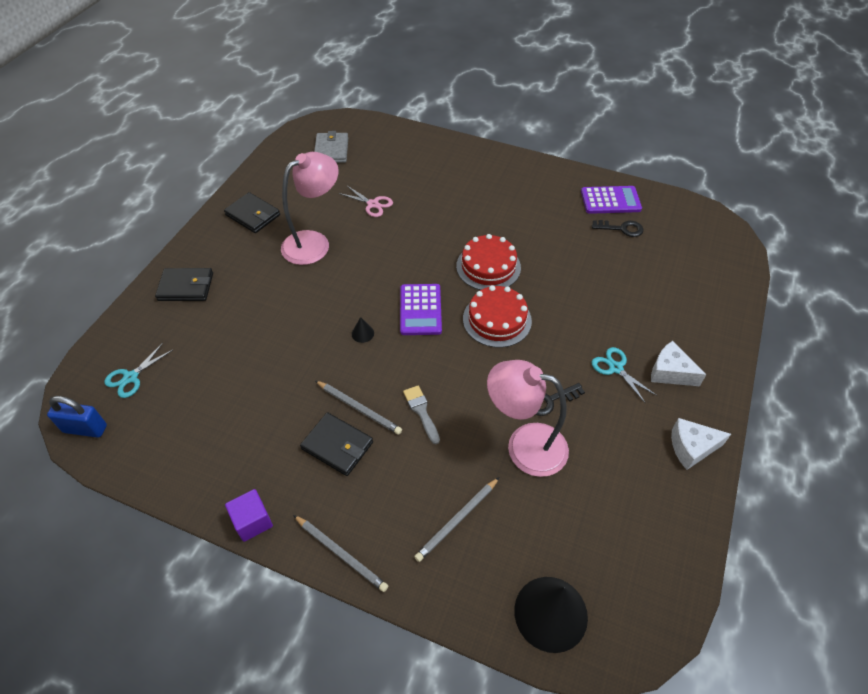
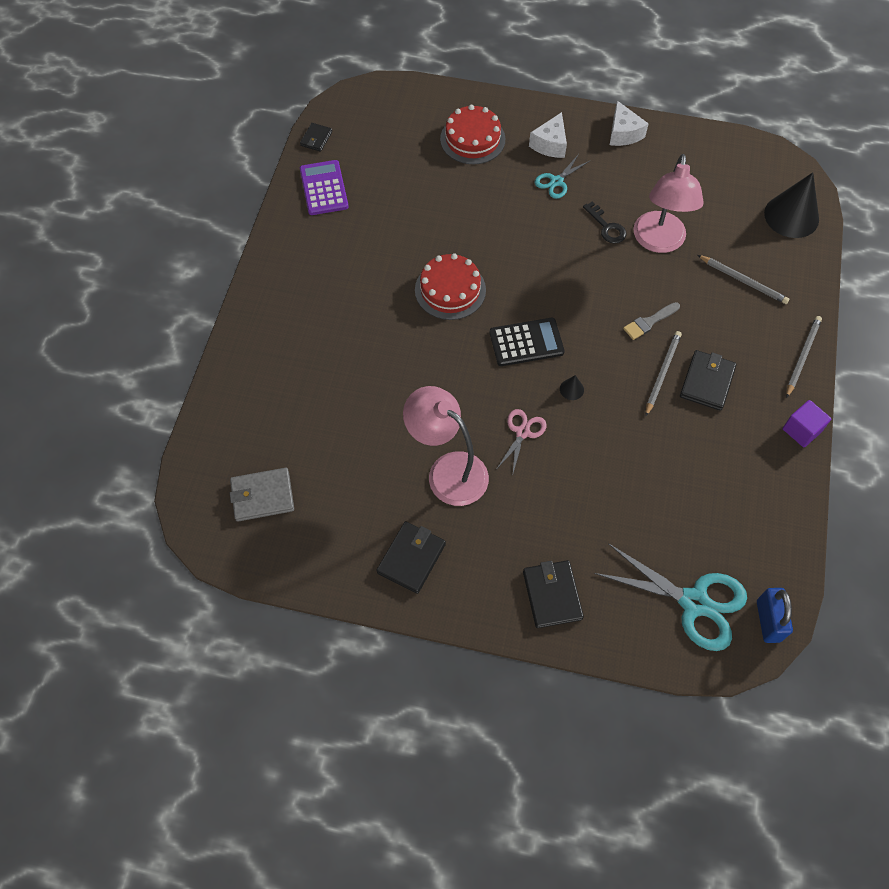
camera: 100 degrees left, 10 degrees up
(131, 377) = (694, 602): turquoise scissors -> turquoise scissors, size x1.87
(372, 204) = (367, 421): pink scissors -> pink scissors (522, 432)
(420, 310) = (526, 342): purple calculator -> black calculator
(497, 320) = (522, 275): red cake -> red cake (472, 139)
(622, 229) = (368, 178): black key -> none
(669, 200) = (316, 139): none -> black wallet

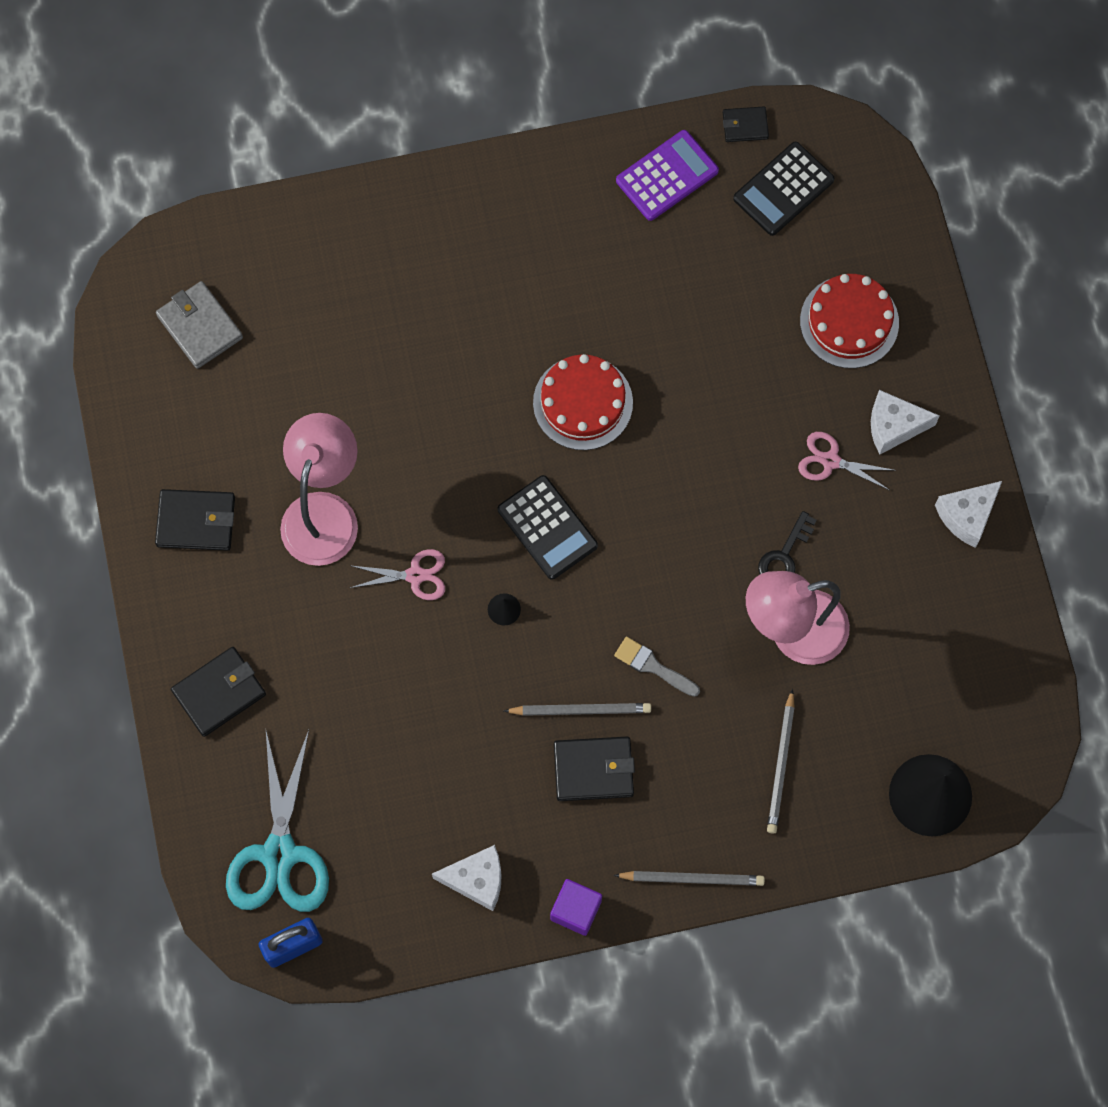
camera: 65 degrees right, 10 degrees up
(369, 137) = (783, 189): none -> black calculator
(556, 181) = (830, 461): turquoise scissors -> pink scissors
(759, 481) = (476, 880): none -> white cheese

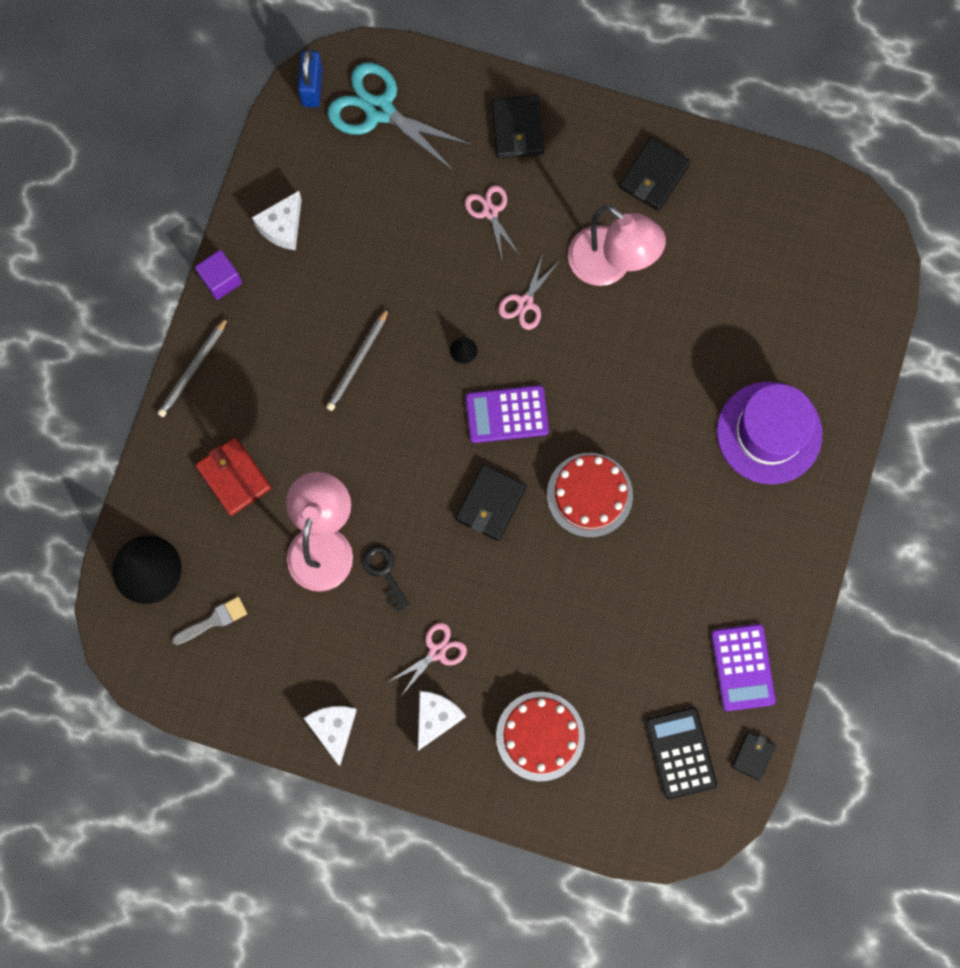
camera: 120 degrees right, 5 degrees up
(200, 327) = (806, 254): grey wallet -> none
(332, 667) = (490, 212): none -> pink scissors
(415, 268) = (769, 433): none -> purple hat
(547, 527) = (507, 414): black calculator -> purple calculator
(593, 770) = (310, 346): black wallet -> black wallet (490, 503)
(652, 666) = (359, 429): grey brush -> grey brush (214, 620)
(781, 764) = (233, 477): grey pencil -> red wallet

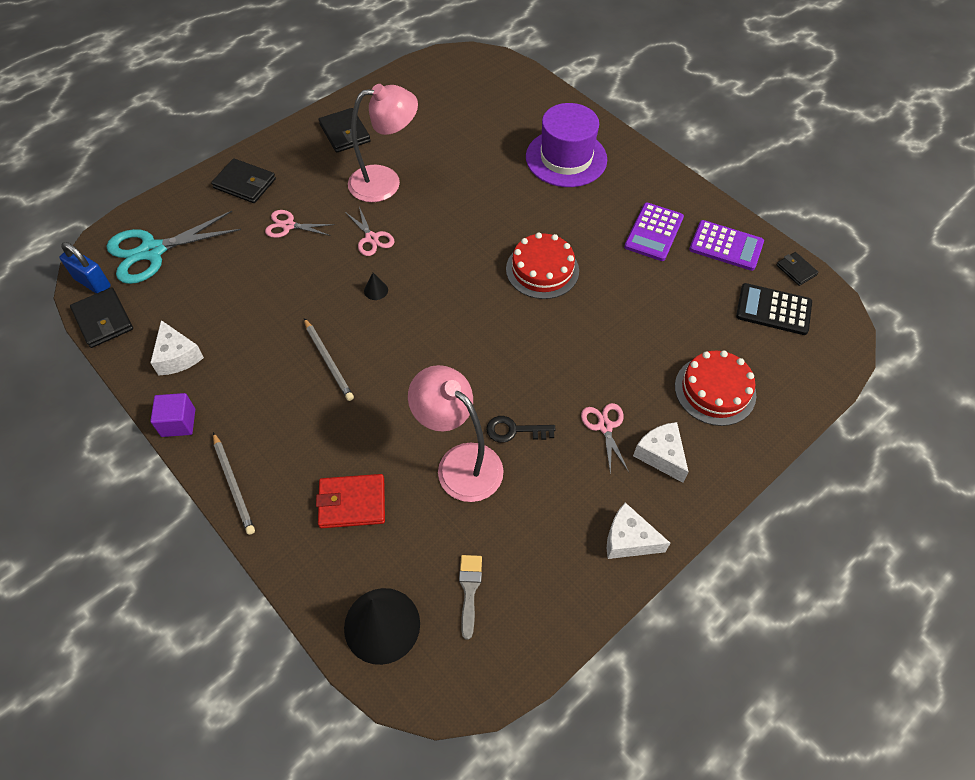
camera: 60 degrees left, 20 degrees down
(490, 503) = (506, 331): black wallet -> black wallet (103, 320)
(507, 414) = (445, 288): purple calculator -> purple calculator (654, 232)

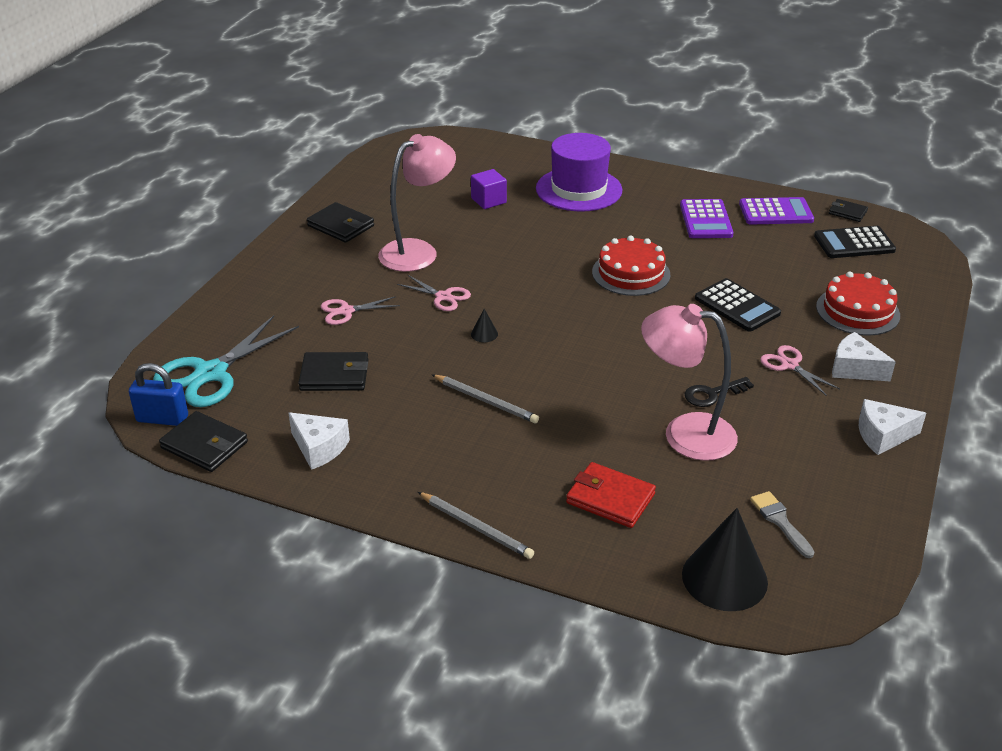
camera: 25 degrees left, 20 degrees down
(178, 422) = (370, 499): purple cube -> purple cube (488, 200)
(245, 183) = (267, 292): black wallet -> black wallet (334, 375)
(352, 503) = (610, 498): red wallet -> red wallet turned 60 degrees clockwise
(608, 342) = (737, 306): none -> black calculator

